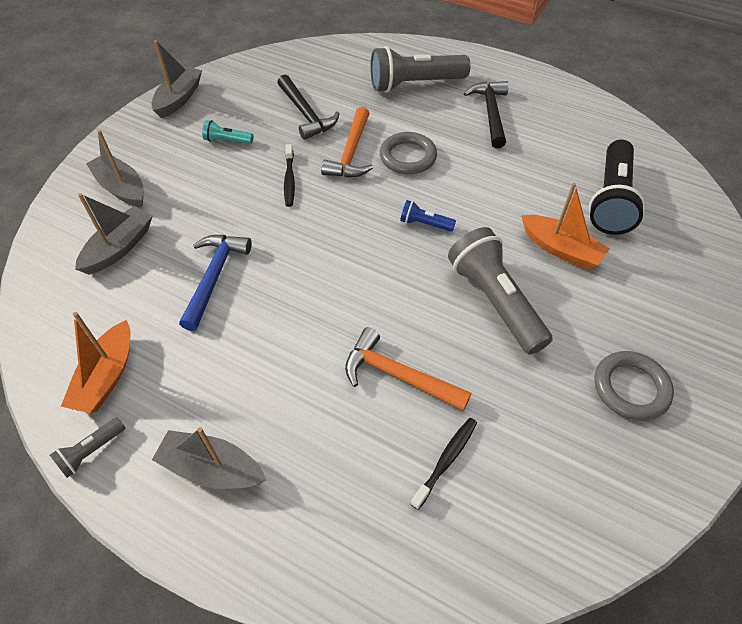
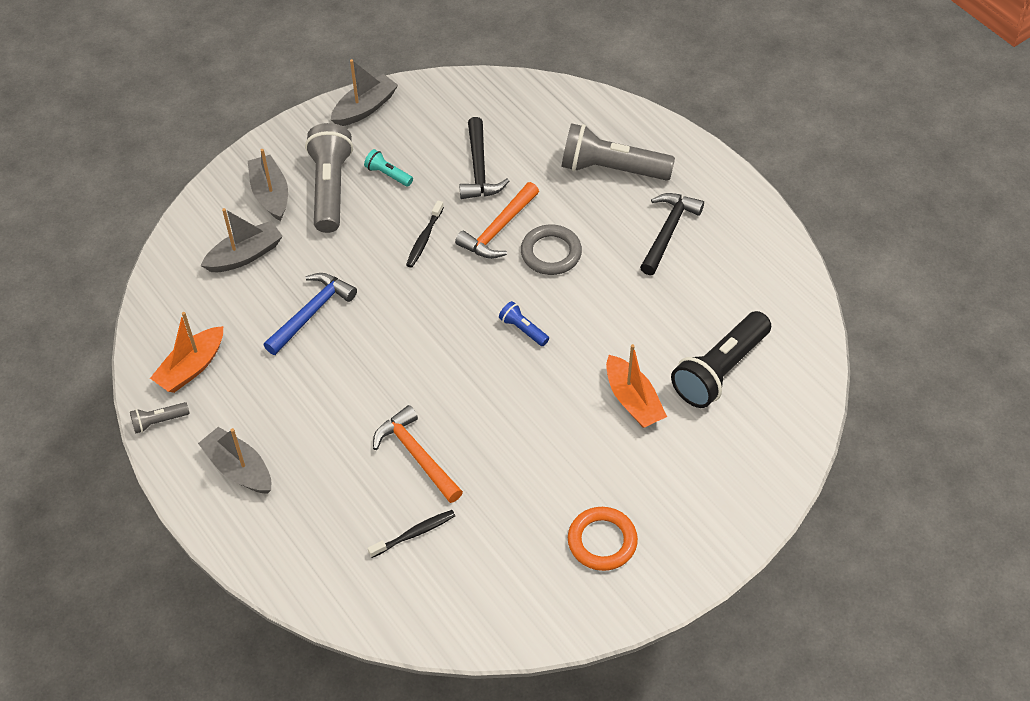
camera: 25 degrees right, 0 degrees up
(495, 301) = (538, 425): grey flashlight -> grey flashlight (330, 188)
(630, 388) = (602, 541): grey ring -> orange ring

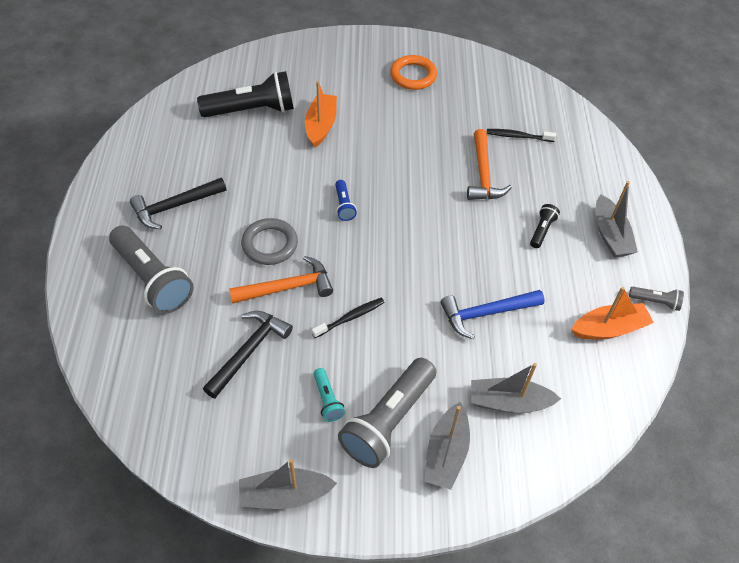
camera: 145 degrees left, 0 degrees up
(312, 428) = (542, 230): none -> black flashlight

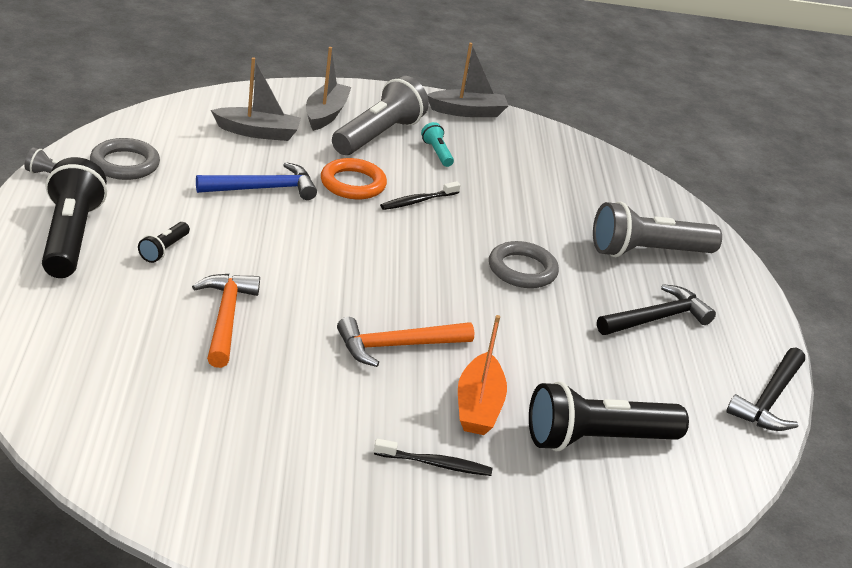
camera: 175 degrees right, 20 degrees down
(153, 279) = (647, 252): grey flashlight -> grey flashlight turned 60 degrees counterclockwise
(249, 351) = (521, 190): black hammer -> black hammer (769, 400)
(288, 287) = (491, 231): orange hammer -> orange hammer (397, 346)
(344, 206) = (432, 299): blue flashlight -> none
(413, 75) = (315, 485): orange ring -> orange ring (353, 184)
(518, 136) = (149, 365): black toothbrush -> black toothbrush (435, 464)
(609, 328) = (125, 164): orange boat -> grey ring
(610, 235) = (70, 237): grey boat -> black flashlight

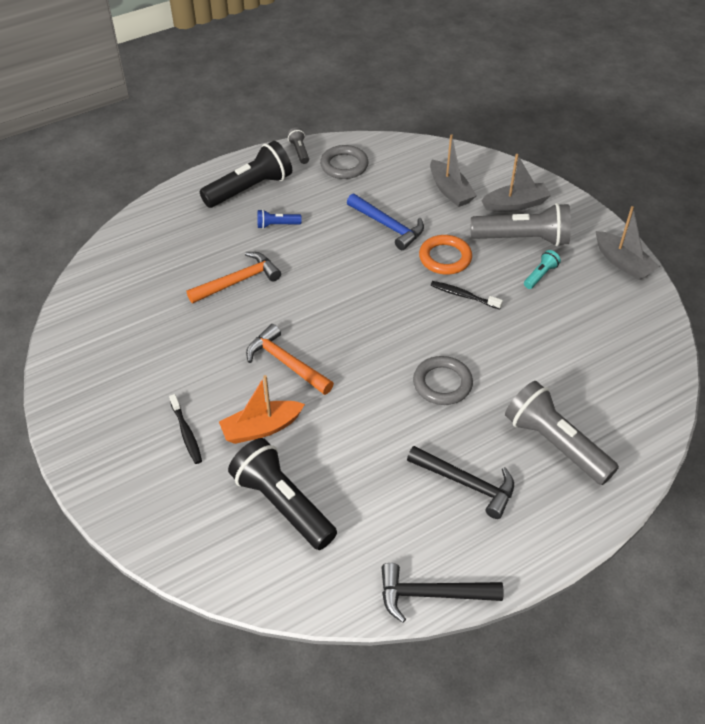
camera: 65 degrees right, 15 degrees up
(164, 250) = (277, 225): black flashlight -> blue flashlight

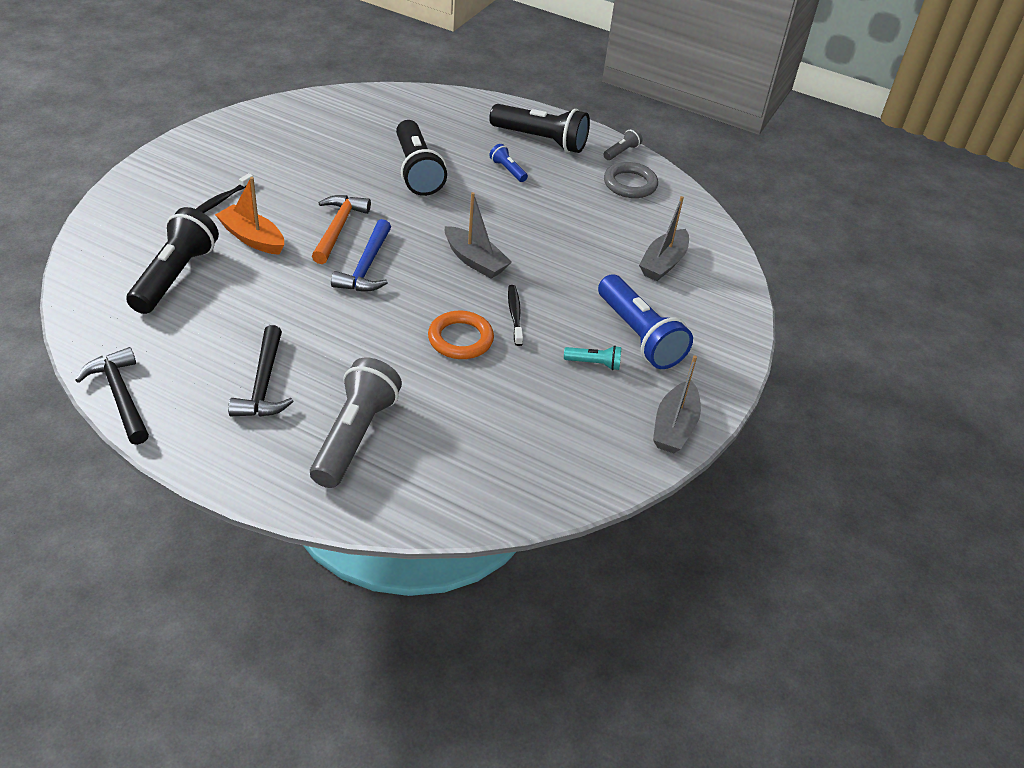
camera: 55 degrees right, 5 degrees down
(238, 281) = (417, 171): orange hammer -> black flashlight
(388, 226) = (569, 237): blue hammer -> blue hammer (366, 267)
(442, 383) = (382, 333): grey ring -> none
(445, 258) = (558, 287): orange ring -> orange ring (460, 339)
(515, 204) = (689, 316): grey boat -> grey boat (475, 261)
(523, 239) = (639, 336): grey flashlight -> blue flashlight

